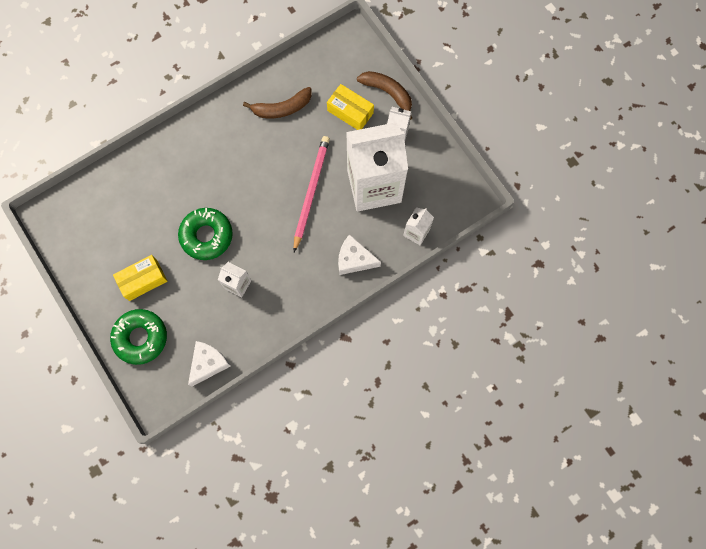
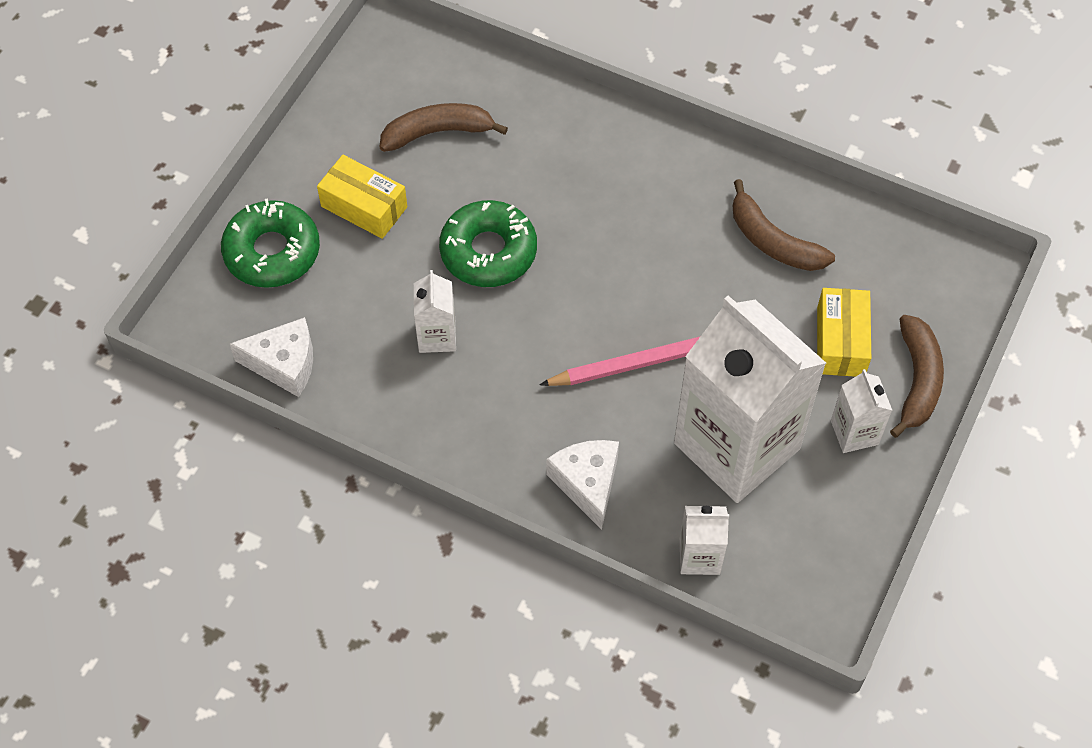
camera: 60 degrees right, 15 degrees down
(122, 222) = (437, 132): none -> brown banana

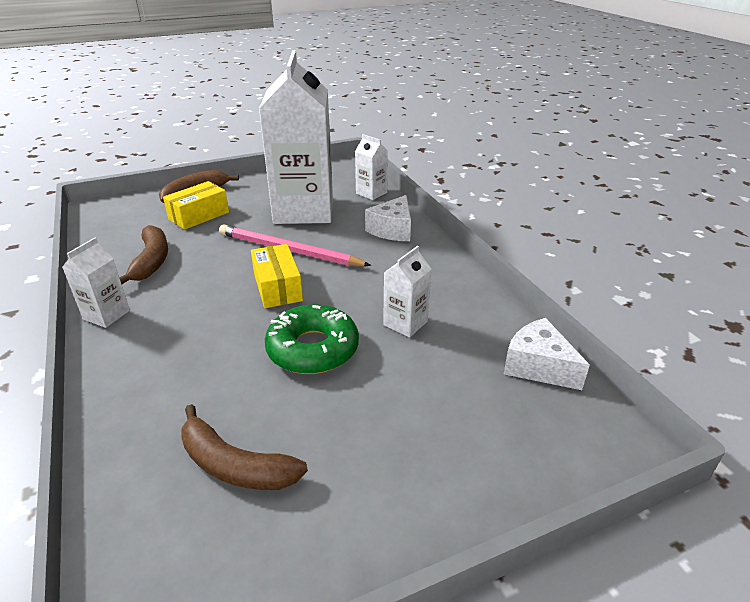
camera: 140 degrees left, 25 degrees down
(272, 252) = (492, 456): green donut -> none
(364, 207) = (371, 441): yellow box -> yellow box (278, 287)
(854, 432) = (248, 193): white carton -> white carton (106, 315)

